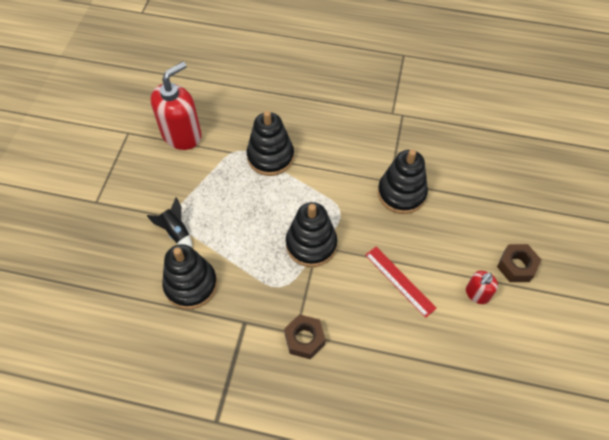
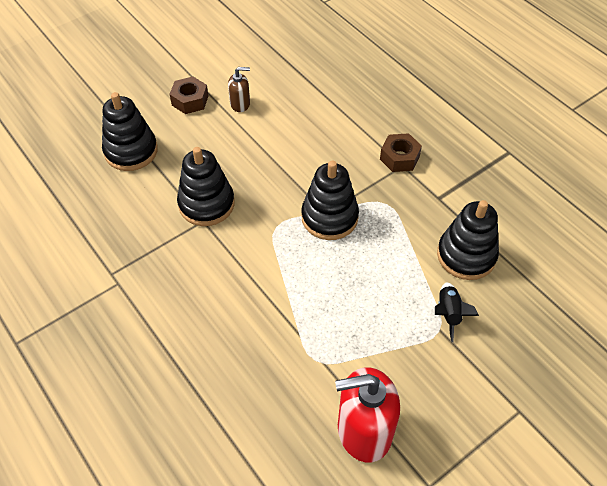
camera: 140 degrees left, 5 degrees down
(270, 157) = (288, 326): black stacking toy -> black stacking toy (131, 151)
(399, 281) = (286, 146): red ruler -> none
(477, 294) = (240, 104): red soap dispenser -> brown soap dispenser

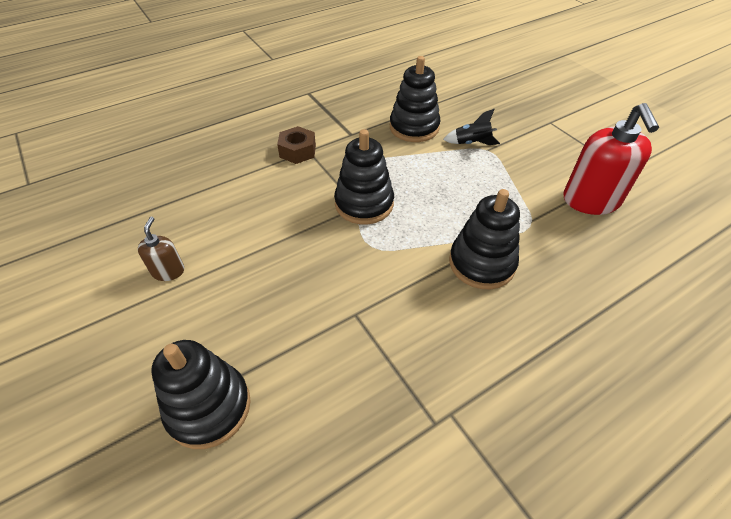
camera: 85 degrees left, 5 degrees down
(190, 100) = (134, 328): brown nut -> none
(206, 204) = (329, 310): black stacking toy -> black stacking toy (481, 263)

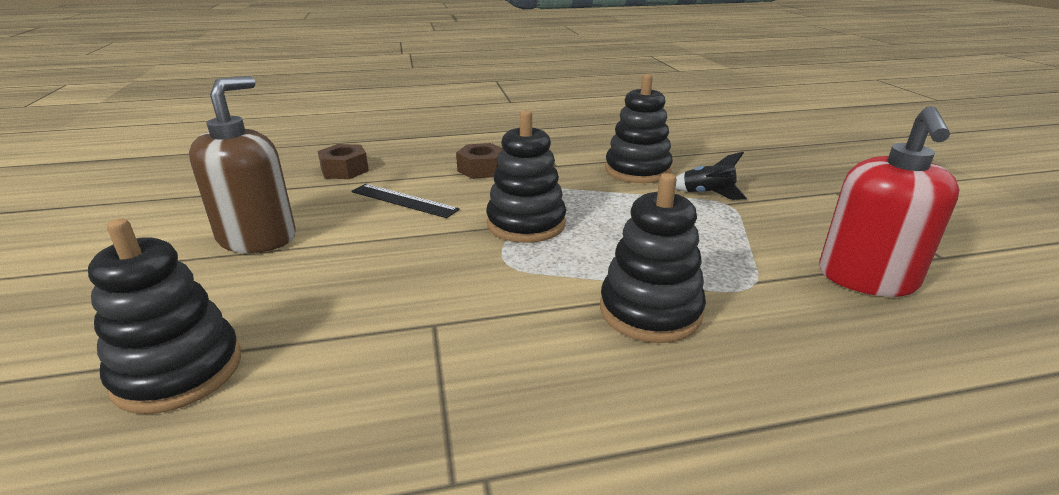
camera: 20 degrees right, 20 degrees down
(168, 271) = (257, 238): brown soap dispenser -> brown soap dispenser, size x2.00
(184, 177) = (344, 170): none -> brown nut
(258, 201) = (404, 200): none -> black ruler

